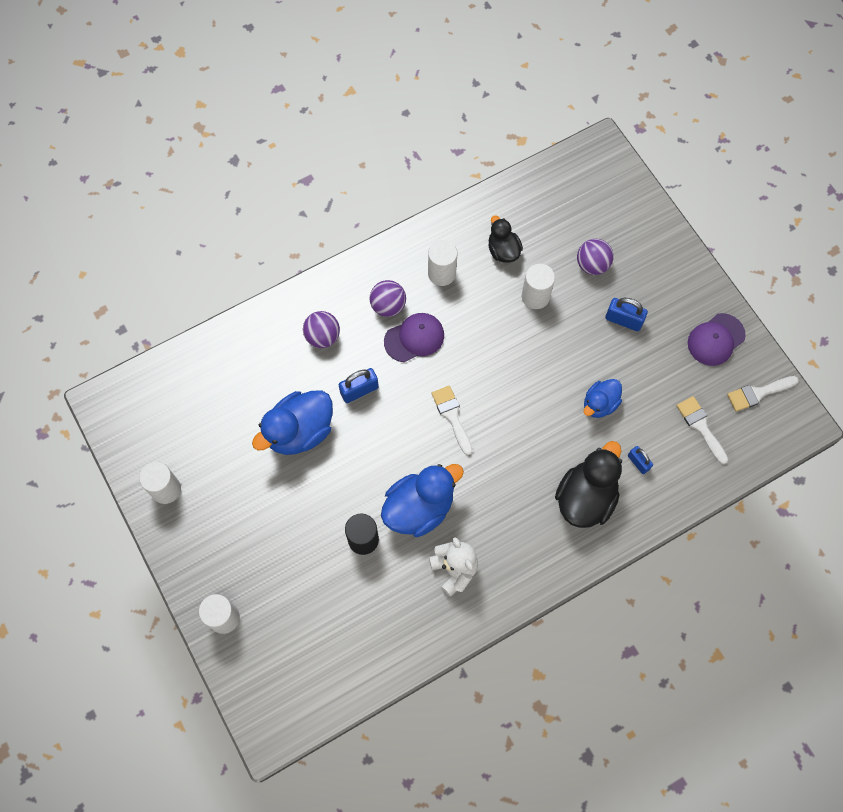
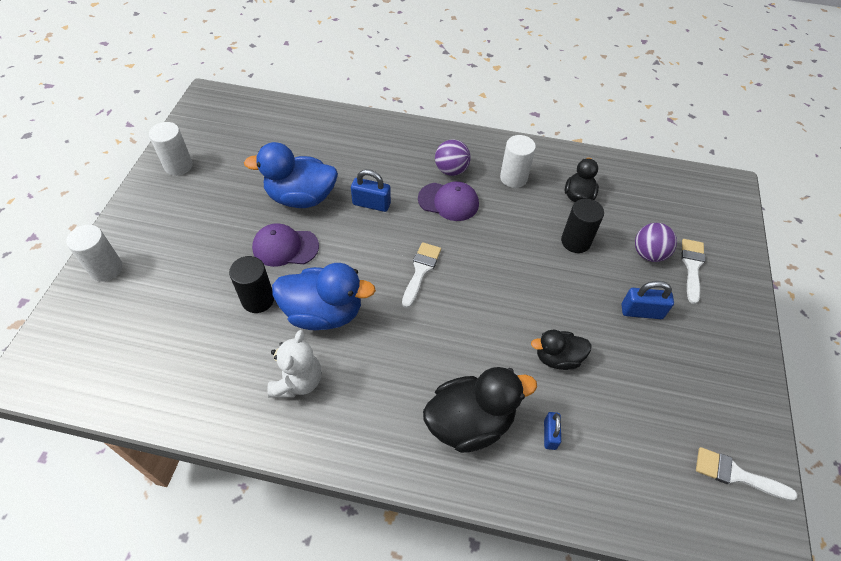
camera: 40 degrees right, 15 degrees down
(322, 336) = (384, 156): purple ball -> none
(535, 296) = (575, 241): white cylinder -> black cylinder
(599, 404) = (557, 358): blue duck -> black duck
(623, 320) = (641, 311): blue padlock -> blue padlock turned 60 degrees counterclockwise
(700, 426) = (644, 455): white brush -> white brush (692, 266)
(716, 339) = (725, 392): purple cap -> purple cap (285, 247)

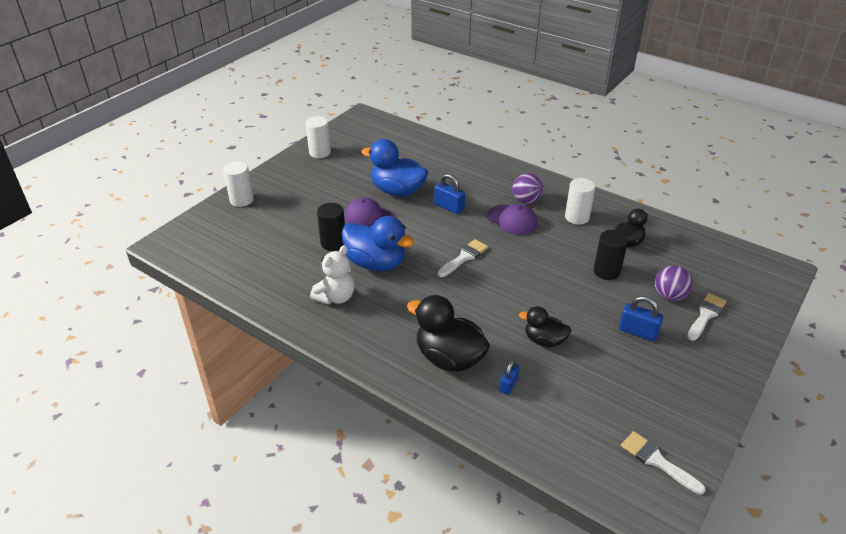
camera: 25 degrees right, 15 degrees down
(470, 422) = (449, 358): black duck -> black duck turned 150 degrees counterclockwise

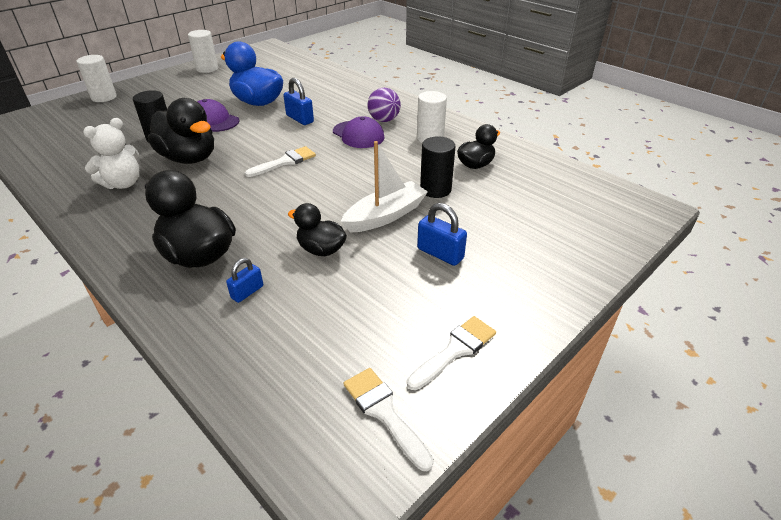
camera: 10 degrees right, 0 degrees up
(376, 263) = (189, 158): blue duck -> black duck
(579, 302) = (385, 216): none -> white boat
(669, 296) = (498, 221): purple ball -> none
(706, 315) = (535, 245): white brush -> white brush (455, 350)

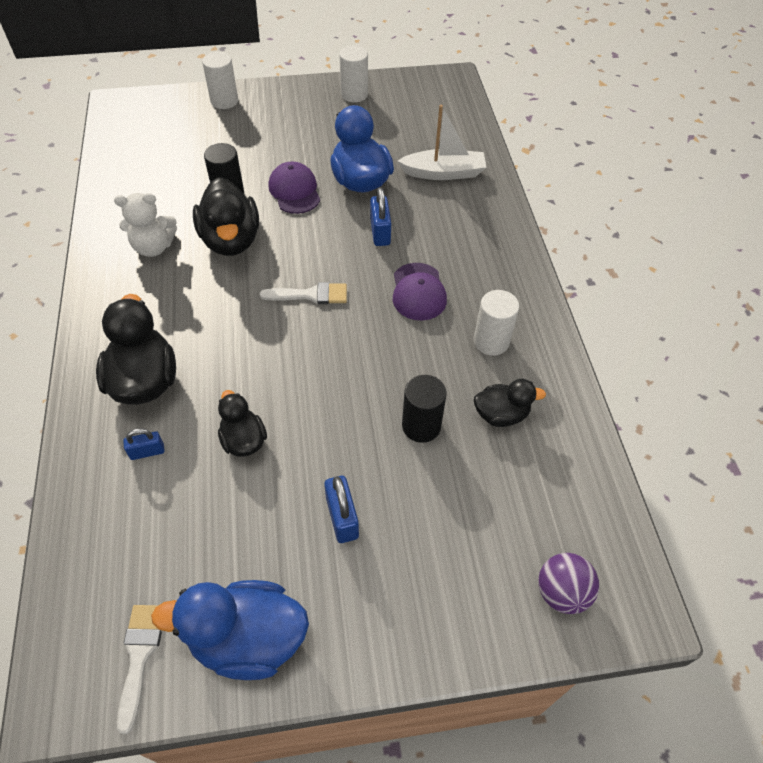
camera: 35 degrees right, 15 degrees up
(384, 120) = (468, 282): purple ball -> purple ball (561, 592)
(385, 216) = (338, 432): white boat -> white boat (444, 173)
(455, 350) = (248, 639): white brush -> blue duck

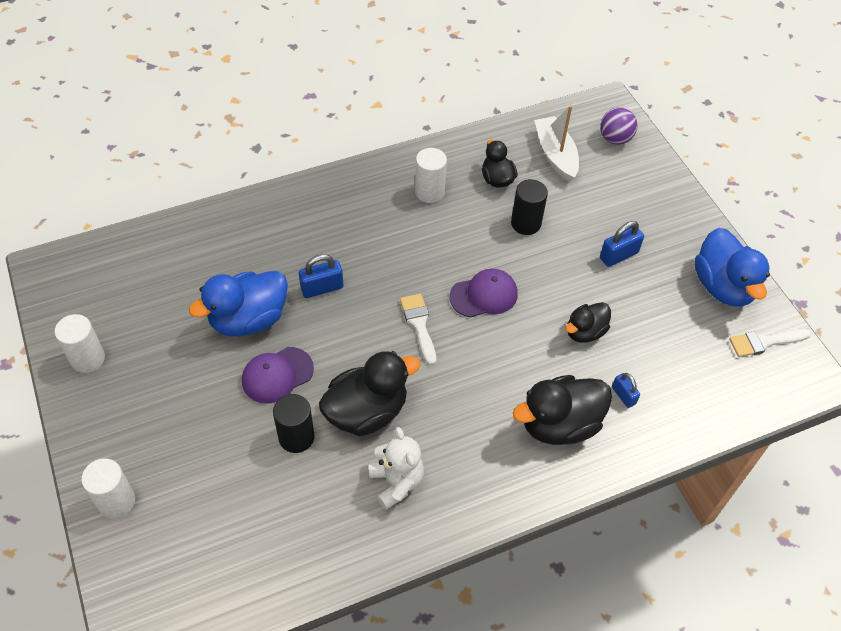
camera: 105 degrees left, 0 degrees up
(418, 292) = (390, 246): purple cap -> purple cap (484, 295)
(444, 173) = (221, 251): white boat -> white boat (555, 155)

